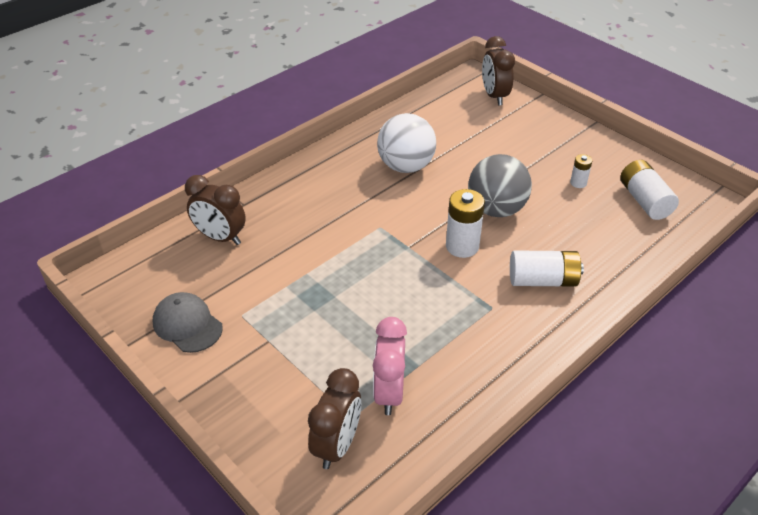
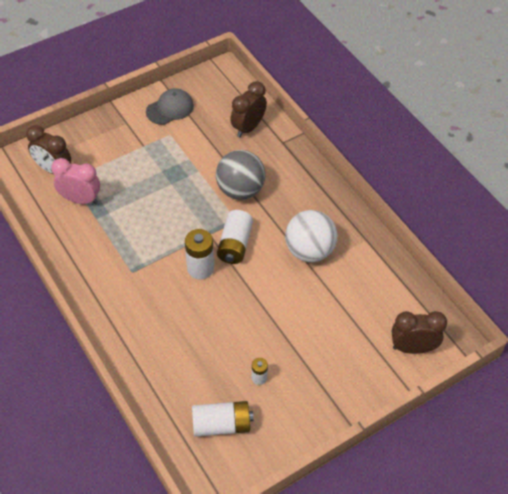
camera: 100 degrees right, 10 degrees up
(496, 209) = (238, 303): grey ball -> grey ball (240, 190)
(543, 280) = (148, 312): white battery -> white battery (235, 245)

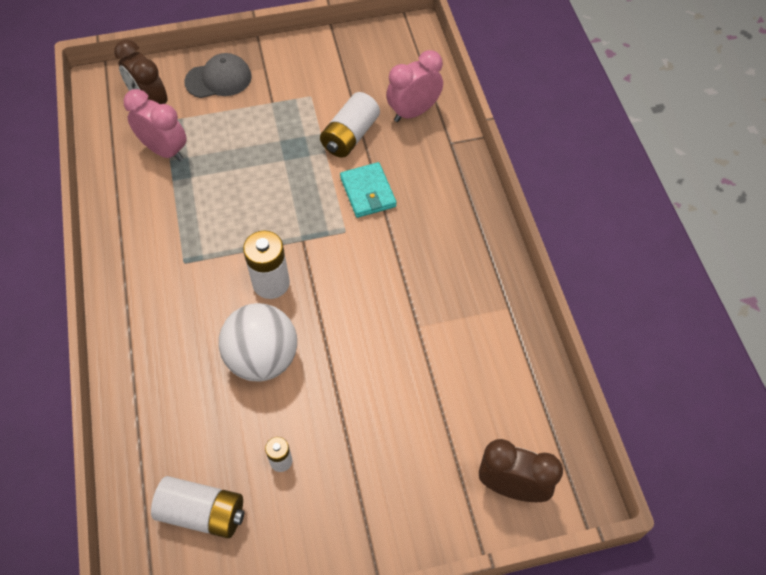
camera: 20 degrees right, 5 degrees up
(170, 108) = (325, 63): grey cap -> grey cap (218, 79)
(235, 245) = (329, 264): white battery -> white battery (350, 136)
(240, 190) = (368, 192): grey ball -> turquoise wallet
(248, 128) = (413, 112): brown clock -> pink clock
(309, 251) = (424, 301): white ball -> white ball (263, 359)

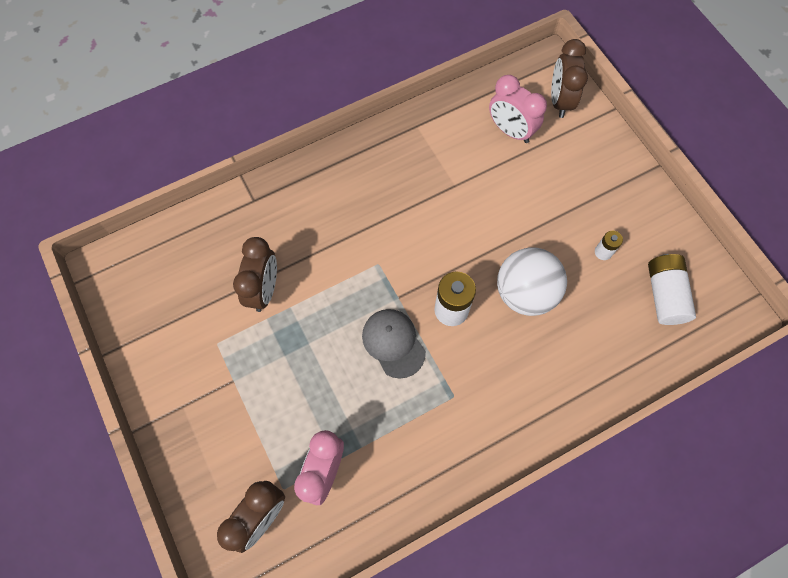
camera: 105 degrees left, 10 degrees up
(218, 79) = (209, 451): grey cap -> grey cap (393, 343)
(350, 136) = (264, 290): white battery -> brown clock
(368, 192) = (329, 256): turquoise wallet -> none
(413, 112) = (221, 240): pink clock -> pink clock (510, 131)

